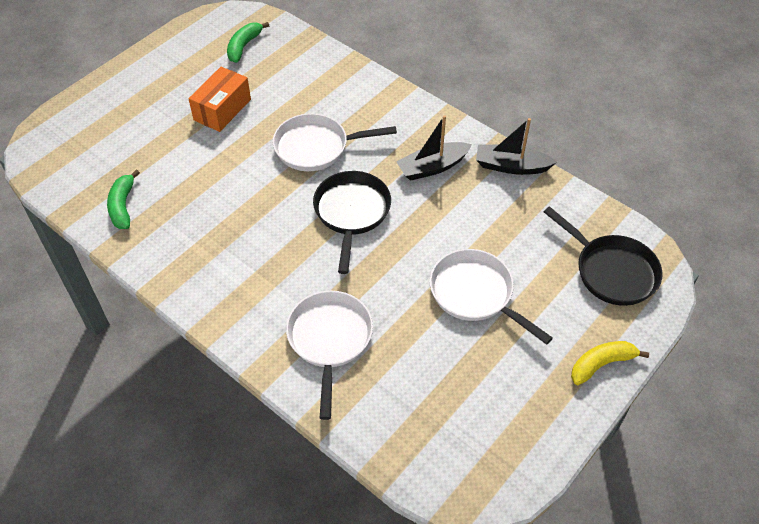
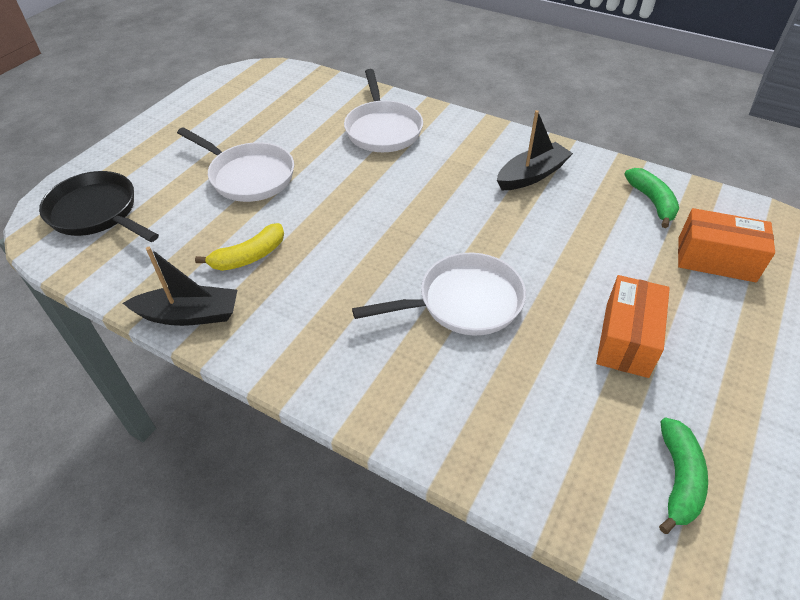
camera: 170 degrees right, 5 degrees down
(118, 151) = (716, 259): none -> orange box
(351, 213) = (392, 230): black pan -> none
(432, 167) = (299, 297): black boat -> black boat (532, 175)
(601, 364) = (137, 143): yellow banana -> yellow banana (249, 256)

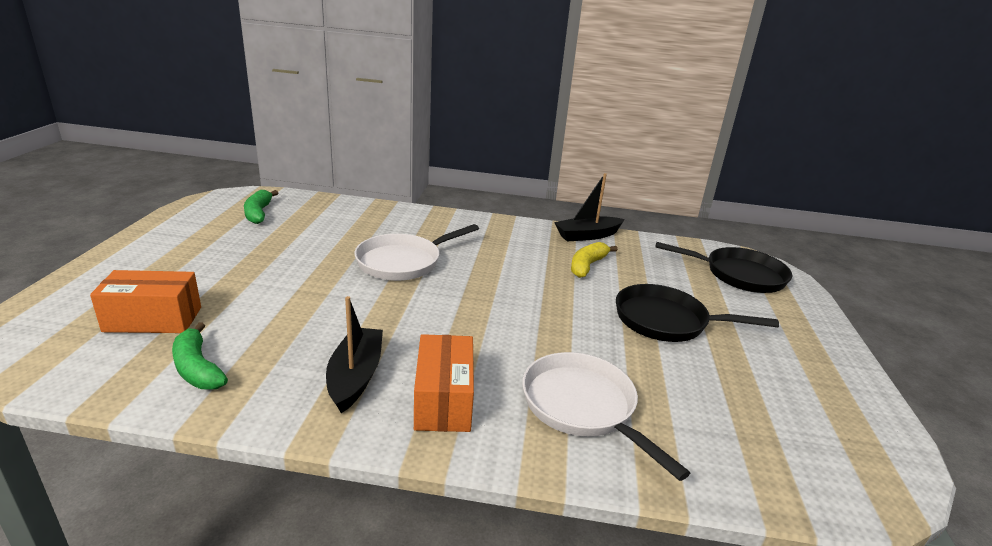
camera: 155 degrees right, 20 degrees down
(248, 176) = (666, 321): white pan -> black pan
(532, 175) = (355, 376): black boat -> black boat turned 150 degrees clockwise
(626, 339) = (272, 258): orange box -> orange box (444, 400)

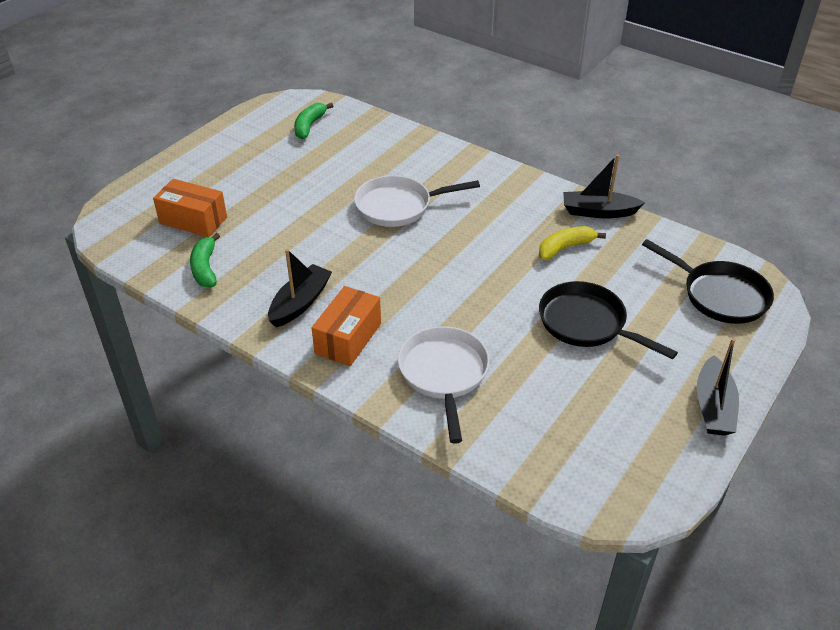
camera: 30 degrees right, 15 degrees up
(837, 362) = (713, 407): none -> black boat

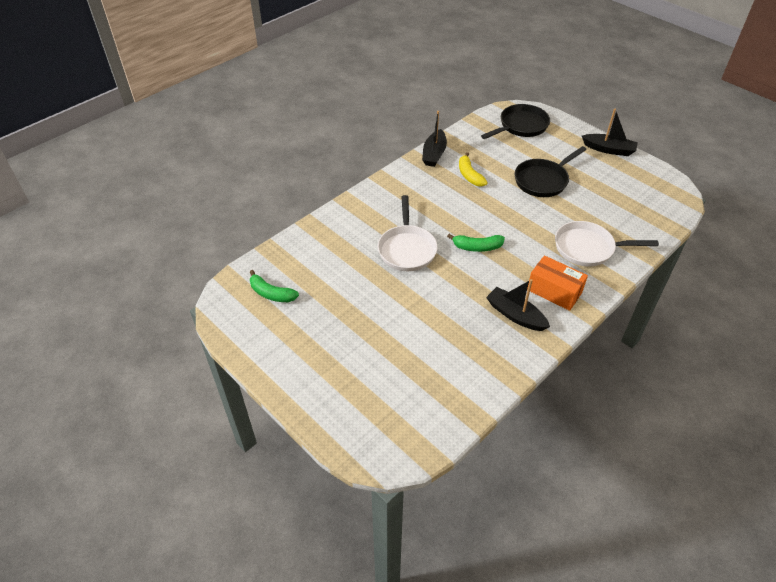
camera: 80 degrees left, 5 degrees up
(193, 220) = (398, 383): orange box -> none
(205, 268) = (467, 374): green banana -> green banana (477, 247)

